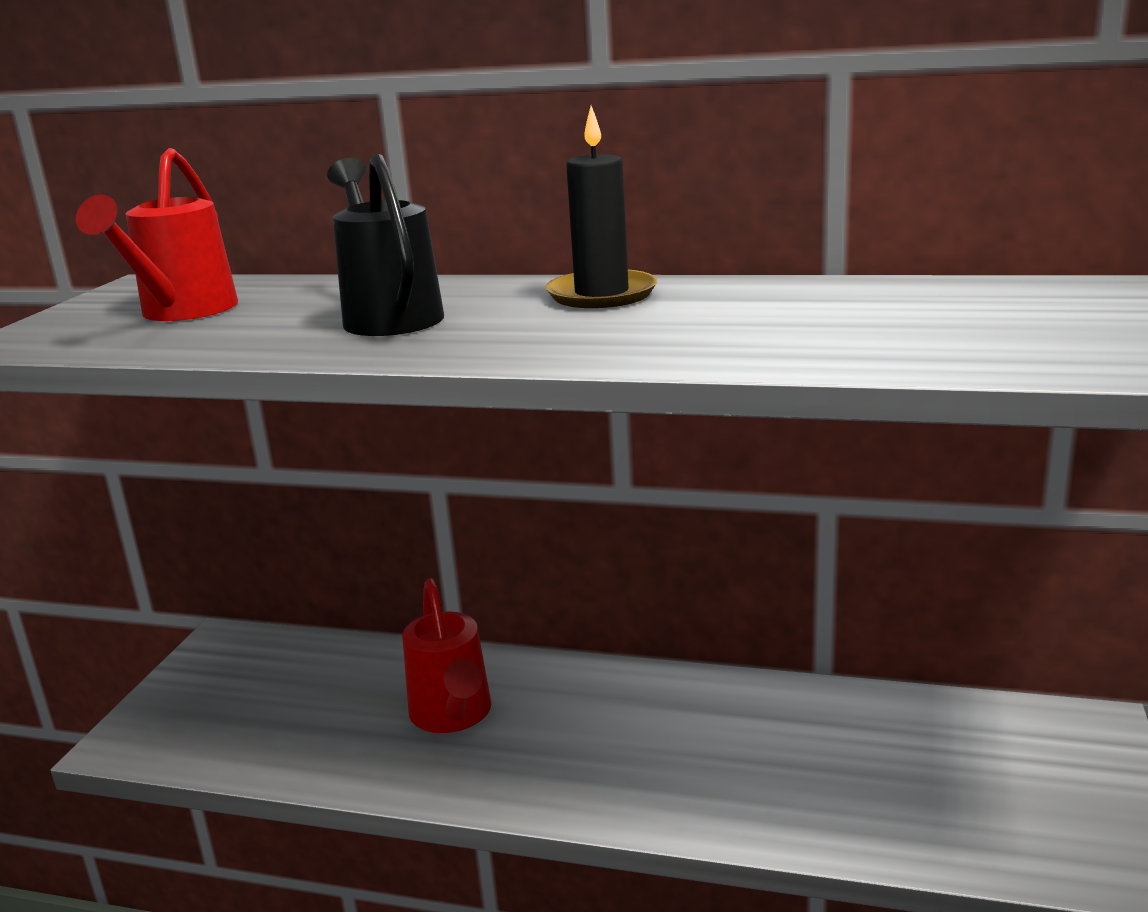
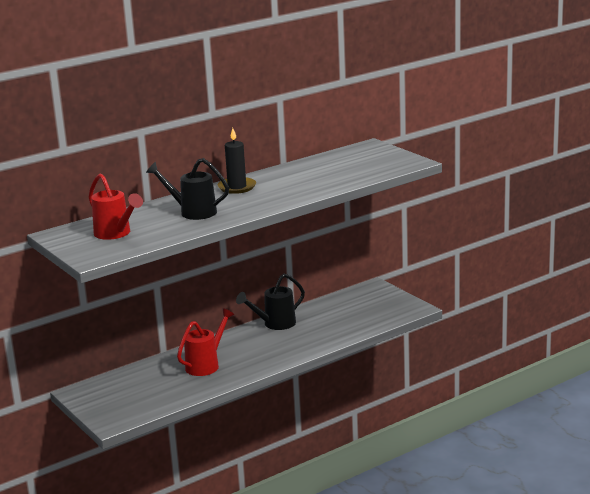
camera: 50 degrees left, 0 degrees up
(453, 715) = (206, 365): red watering can -> red watering can turned 75 degrees counterclockwise
(722, 698) = (275, 324): none -> black watering can

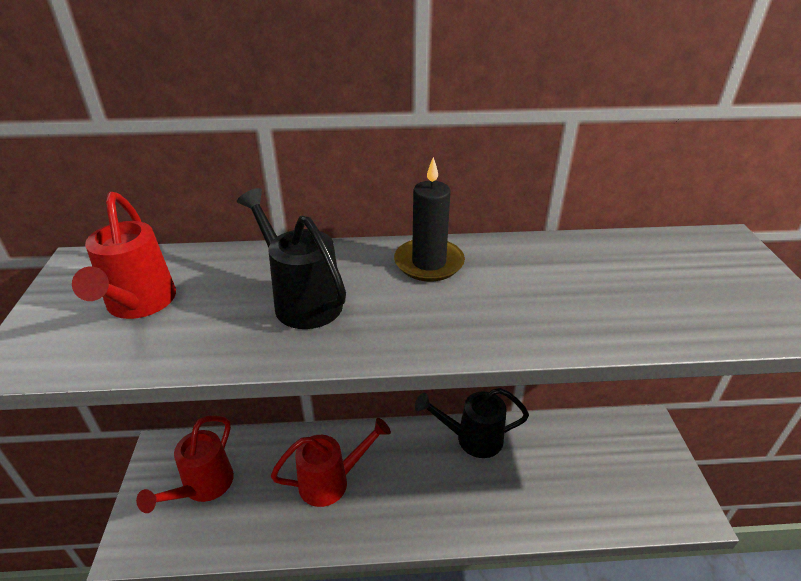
camera: 30 degrees right, 15 degrees up
(127, 393) = (203, 487): none -> red watering can

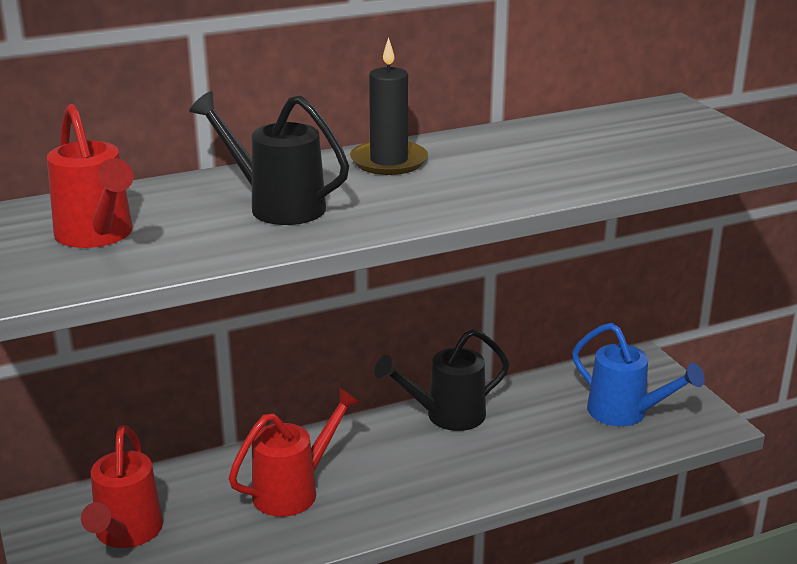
camera: 20 degrees left, 10 degrees down
(617, 478) = (625, 413): none -> blue watering can

